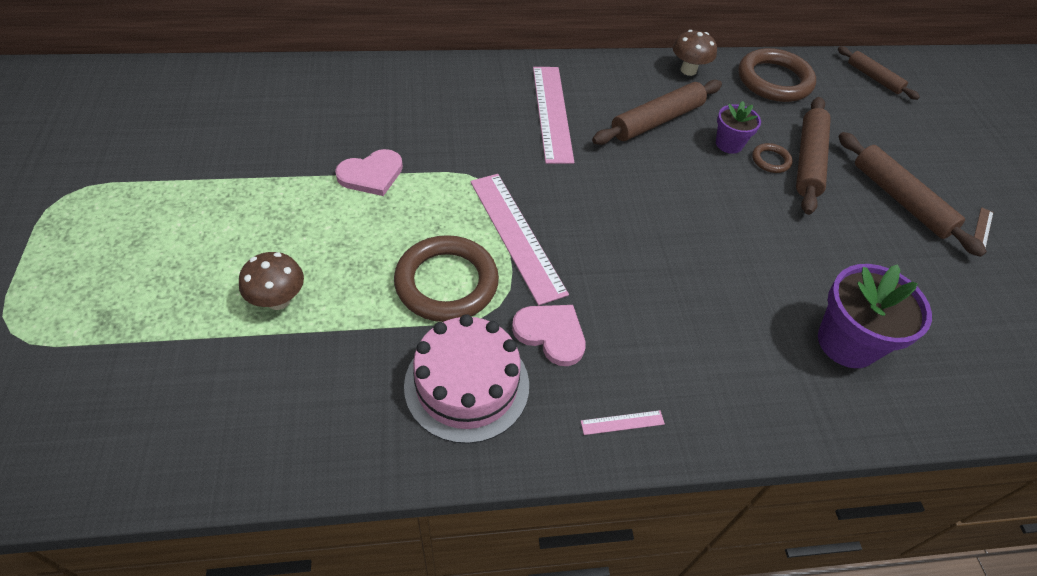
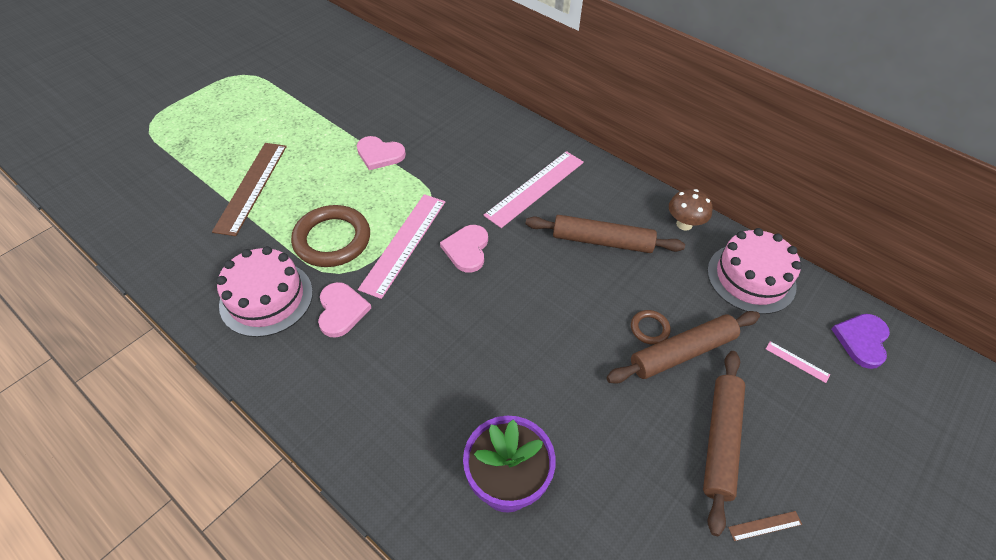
camera: 50 degrees right, 0 degrees up
(278, 300) = (251, 187): brown mushroom -> brown ruler
(573, 200) = (467, 249): none -> pink heart
(622, 422) = (305, 388): pink ruler -> pink ruler (797, 361)
(729, 144) = (633, 294): purple flower pot -> none
(774, 80) = (751, 278): brown ring -> pink cake
(874, 78) = (862, 340): brown rolling pin -> purple heart

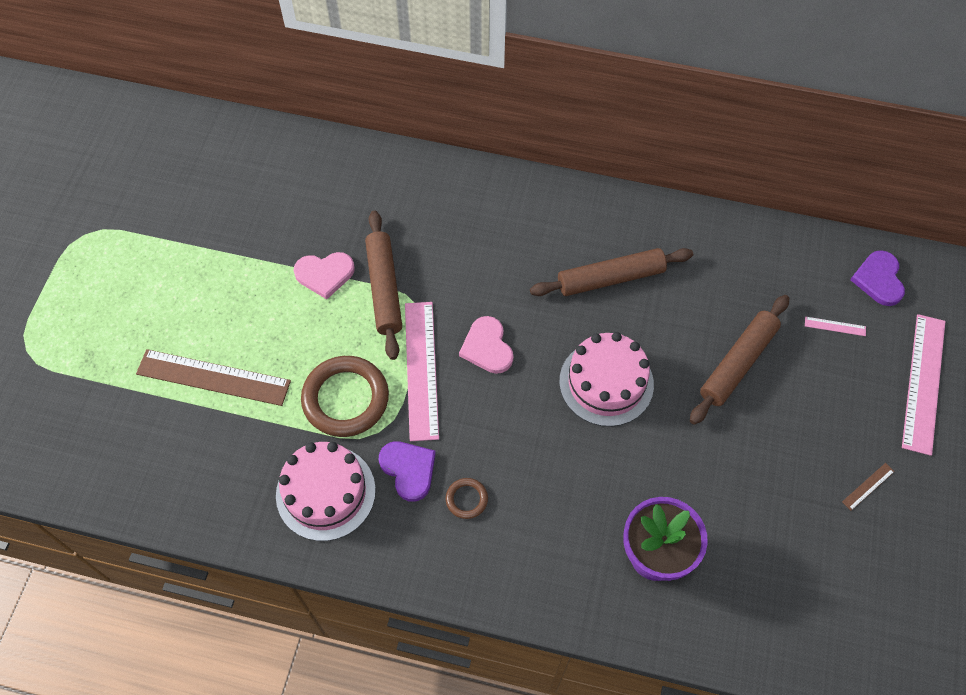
camera: 25 degrees left, 10 degrees up
(251, 187) = (213, 377): brown ruler -> brown ruler turned 60 degrees counterclockwise
(341, 310) = (408, 469): pink heart -> purple heart
(535, 188) = (512, 244): pink ruler -> pink ruler (923, 383)
(649, 329) = (699, 353): brown ring -> brown ring (466, 499)
(684, 224) = (677, 223): brown mushroom -> none
(720, 440) = (805, 431): brown rolling pin -> brown rolling pin (384, 288)
(751, 278) = (762, 257): pink cake -> pink cake (606, 382)

